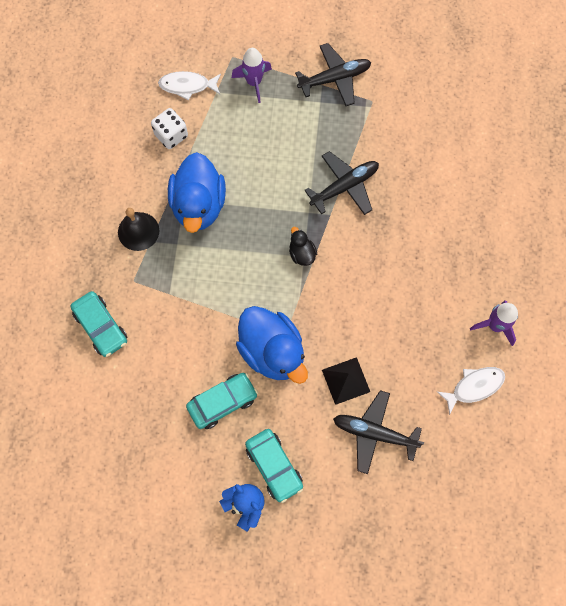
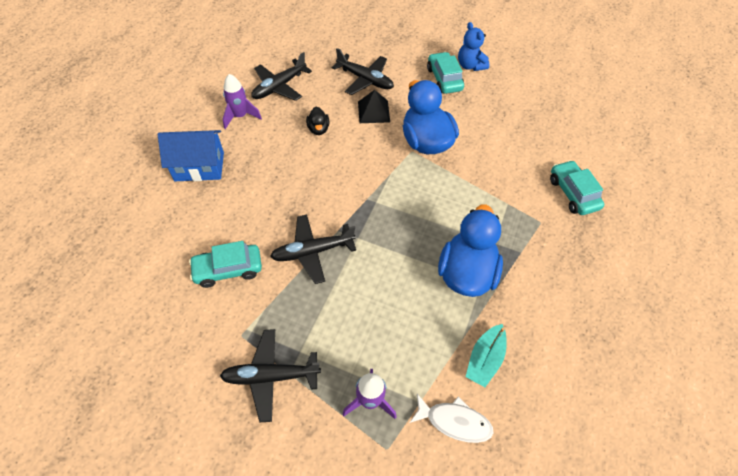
camera: 165 degrees left, 15 degrees down
(138, 231) = (532, 264): black bell -> none
(171, 135) = (485, 359): white dice -> turquoise boat
(222, 402) = (474, 121): turquoise car -> turquoise car (228, 269)
(302, 254) = (377, 204): black duck -> black duck (318, 129)
(474, 387) = (279, 87): white fish -> black plane
(499, 246) = (199, 166): none -> blue house

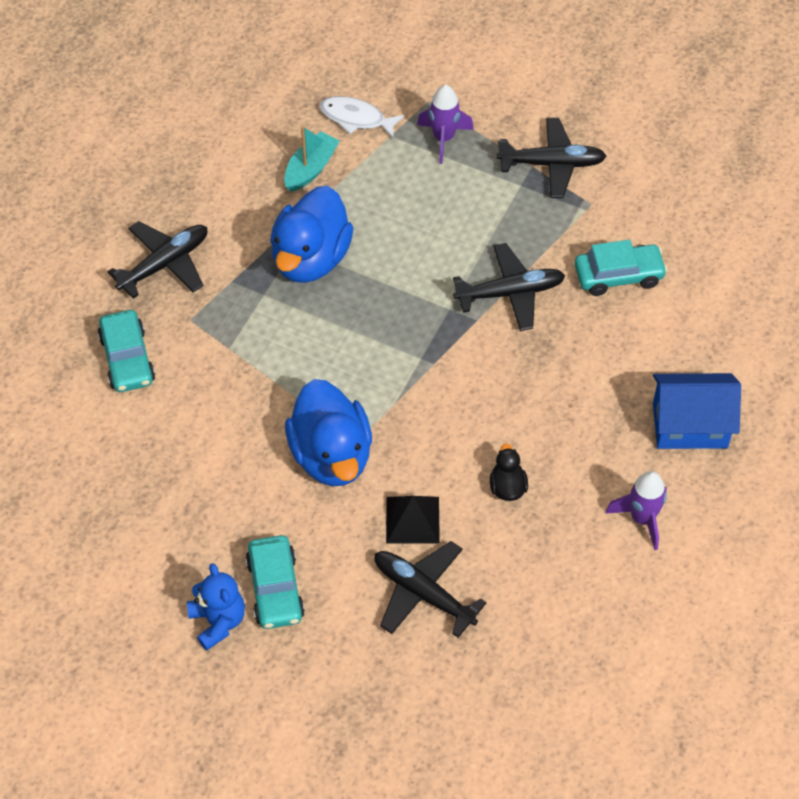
camera: 175 degrees left, 0 degrees up
(279, 87) = (581, 582): black plane -> black plane (165, 264)

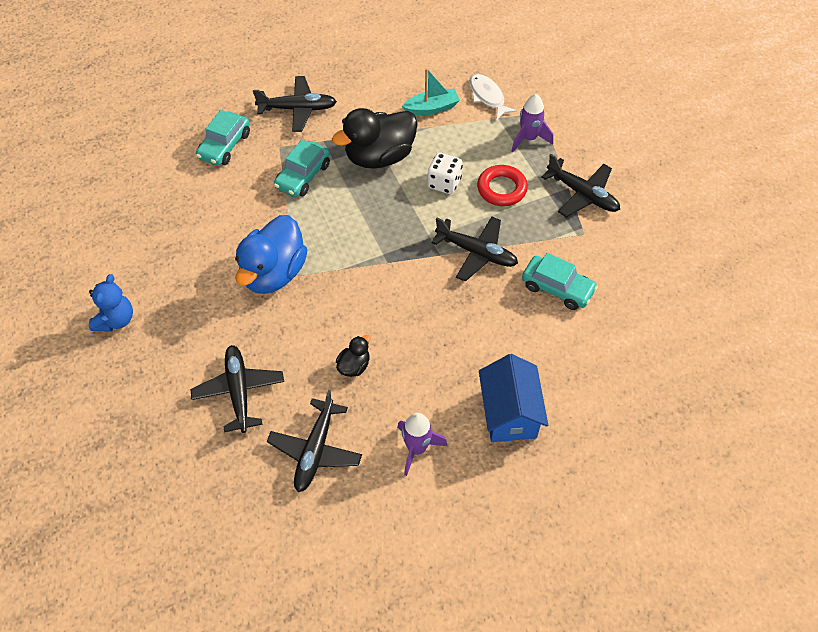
camera: 40 degrees right, 0 degrees up
(275, 589) = (163, 325): turquoise car -> turquoise car (303, 176)
(311, 258) = (379, 156): blue duck -> black duck
(406, 242) = (444, 183): none -> white dice
(412, 519) = (279, 343): black pyramid -> none
(469, 210) = (501, 189): none -> red ring
(554, 591) = (315, 450): none -> black plane
(690, 425) = (509, 413): blue house -> blue house turned 45 degrees clockwise

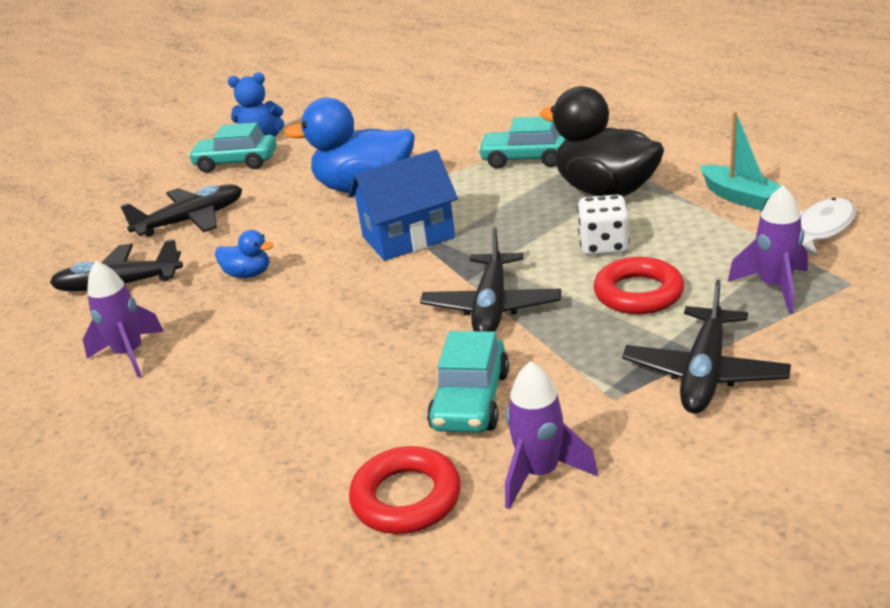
camera: 75 degrees right, 25 degrees down
(224, 145) = (531, 110): turquoise car -> turquoise car (236, 163)
(298, 109) = (631, 124): black plane -> none
(354, 366) = (248, 274): black duck -> blue duck
(509, 413) = (203, 417): blue house -> blue house (408, 237)
(619, 334) = (406, 498): none -> red ring
(624, 279) = (540, 473): none -> purple rocket

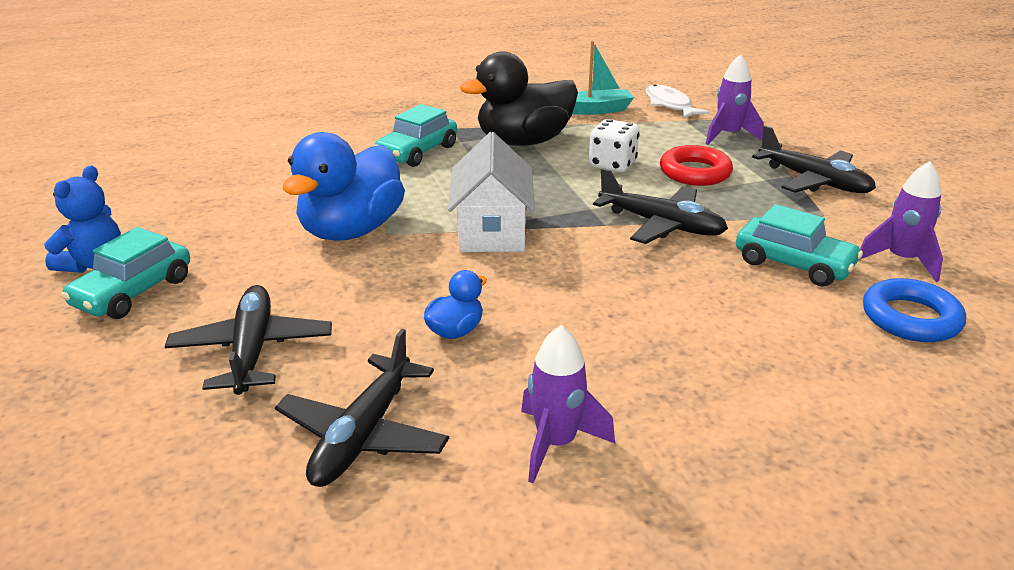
camera: 70 degrees left, 0 degrees up
(406, 498) = (910, 318): red ring -> blue ring
(408, 237) = (492, 231): blue house -> white house

